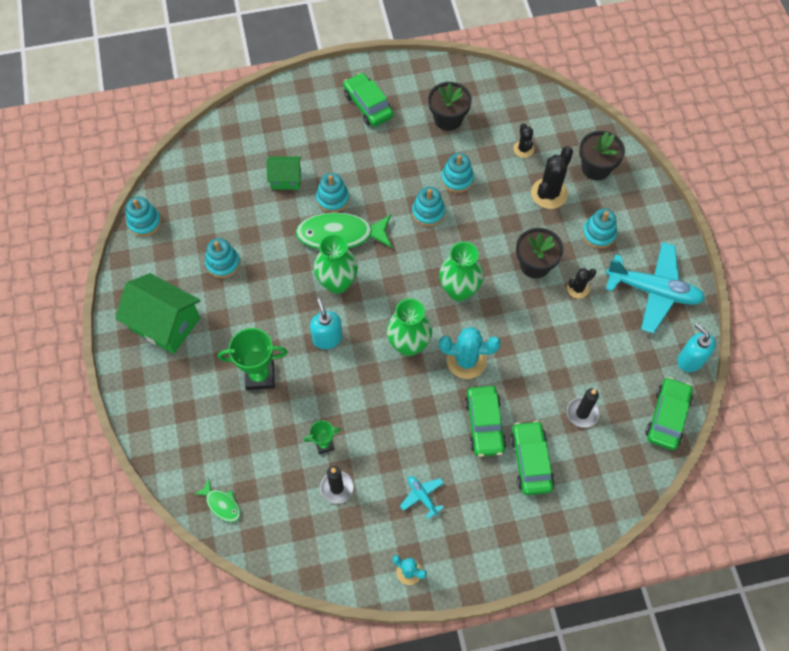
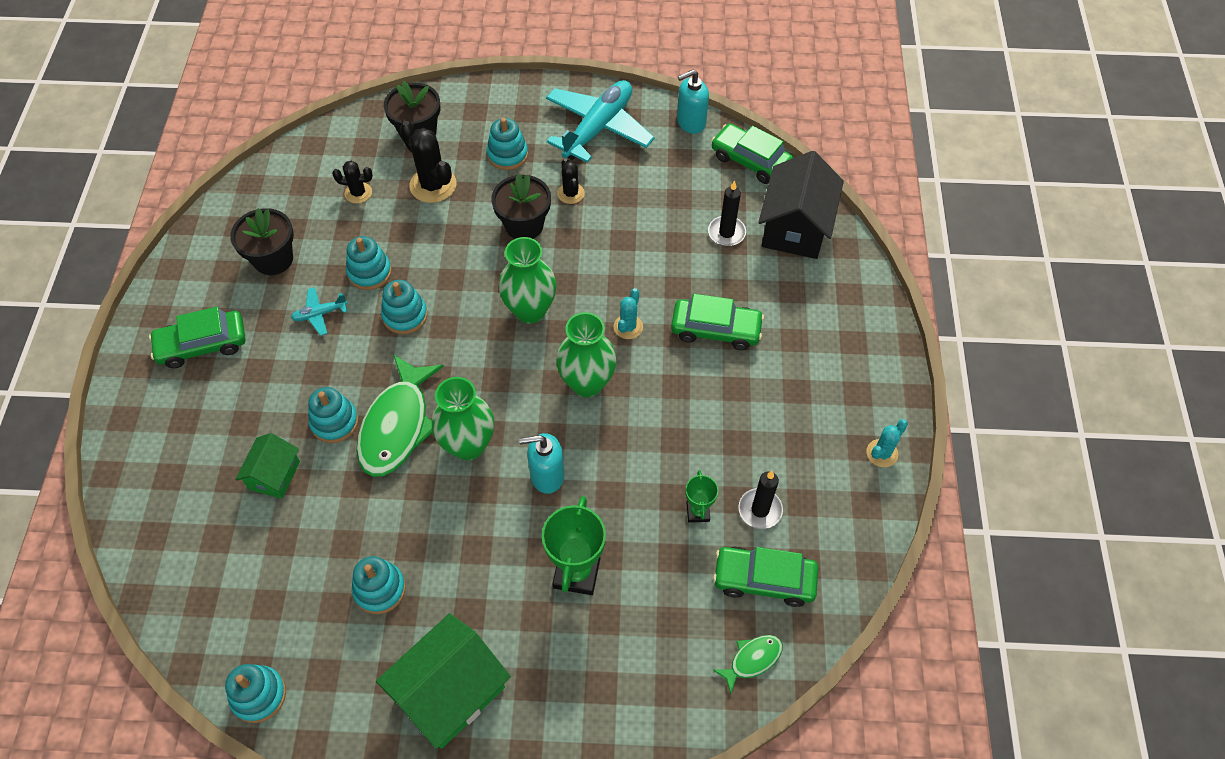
camera: 75 degrees left, 5 degrees down
(422, 496) = (791, 416): turquoise plane -> turquoise plane (320, 314)
(466, 361) = (628, 327): turquoise cactus -> turquoise cactus, size x0.58
(531, 461) = (772, 296): green car -> green car (764, 579)
(608, 467) = (795, 227): none -> black house

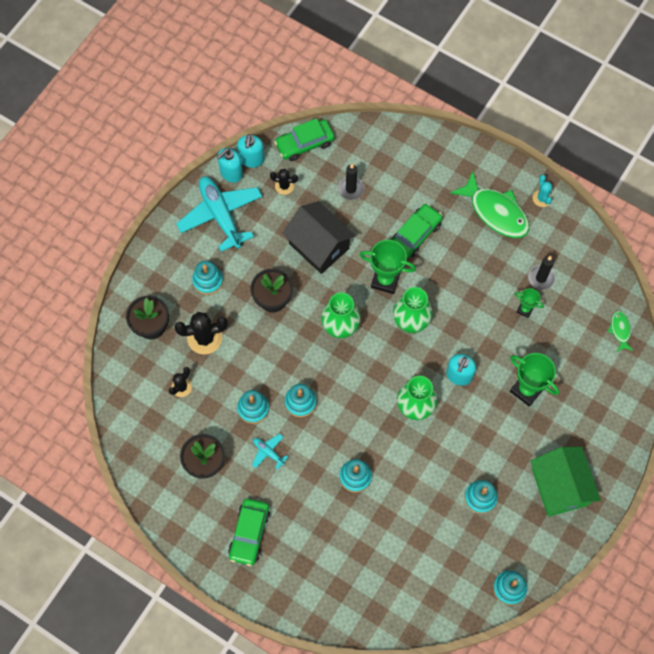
camera: 60 degrees left, 10 degrees up
(274, 475) = (373, 526): green house -> none
(320, 314) = (268, 452): turquoise plane -> turquoise plane turned 120 degrees clockwise
(397, 426) = (379, 442): green fish -> green fish (495, 212)
(571, 193) = (264, 259): black cactus -> black cactus (284, 186)
(628, 327) = (385, 280): turquoise cactus -> green trophy
(659, 112) = (231, 173): none -> turquoise soap dispenser
(764, 579) = (581, 299): green car -> none
(795, 227) = (370, 150): black house -> black house (319, 246)

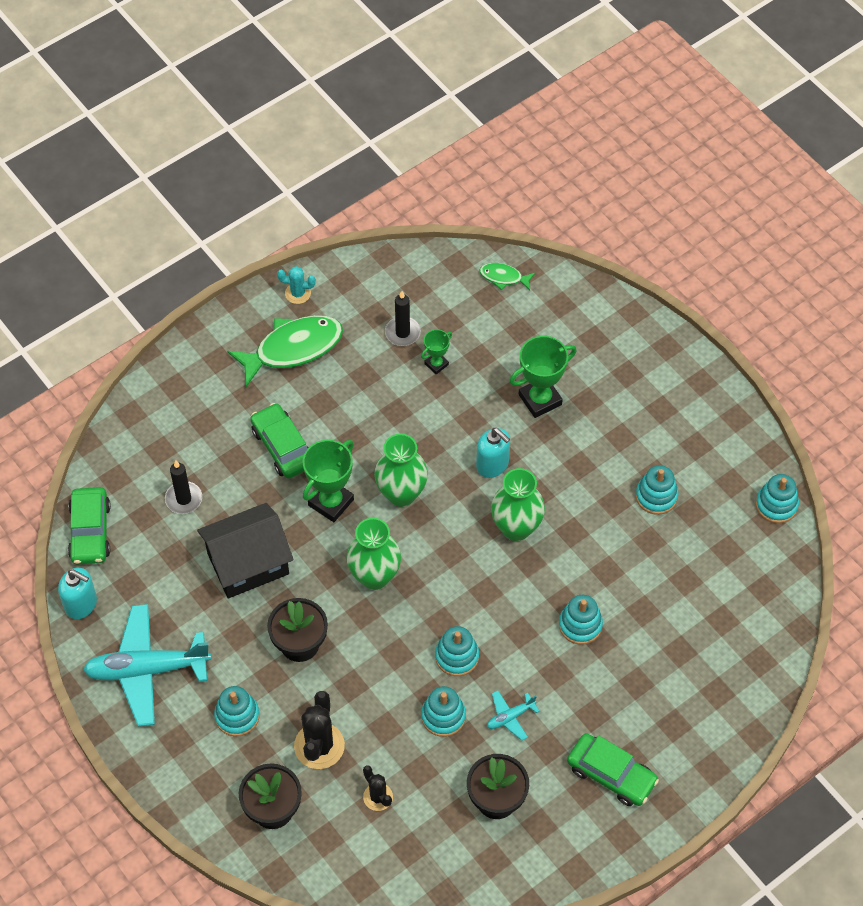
camera: 70 degrees left, 10 degrees down
(231, 173) = (89, 636): turquoise soap dispenser -> none
(284, 186) = (141, 576): black cactus -> none
(559, 487) = (673, 409): green house -> none

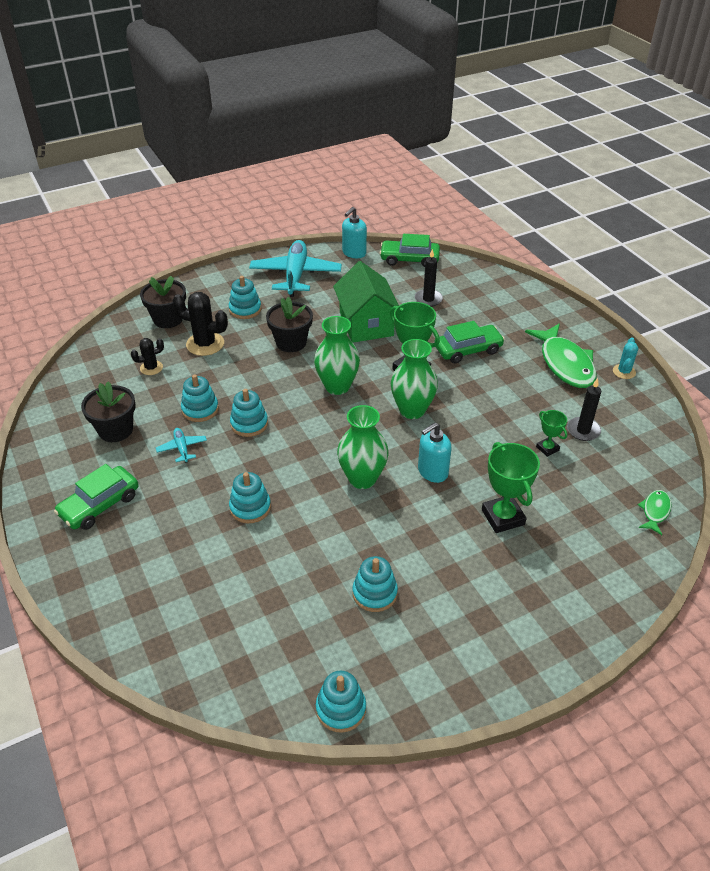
camera: 100 degrees right, 15 degrees down
(248, 563) = (366, 324): black house -> green house

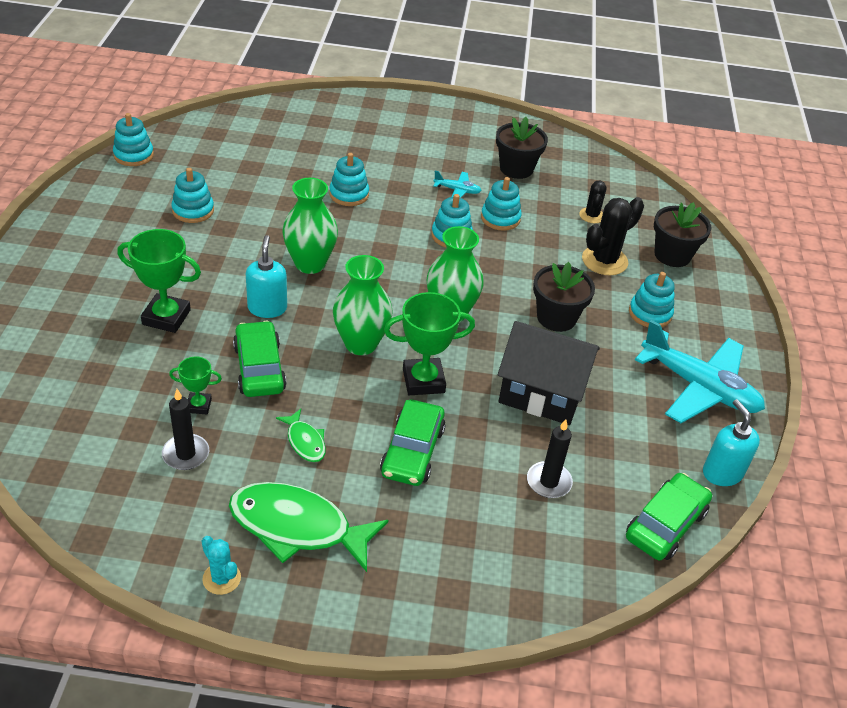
camera: 120 degrees right, 0 degrees up
(99, 505) = (433, 135): green car -> green car (259, 368)
(366, 324) = (542, 393): green house -> black house
(655, 511) = (35, 423): green fish -> green fish (305, 441)

